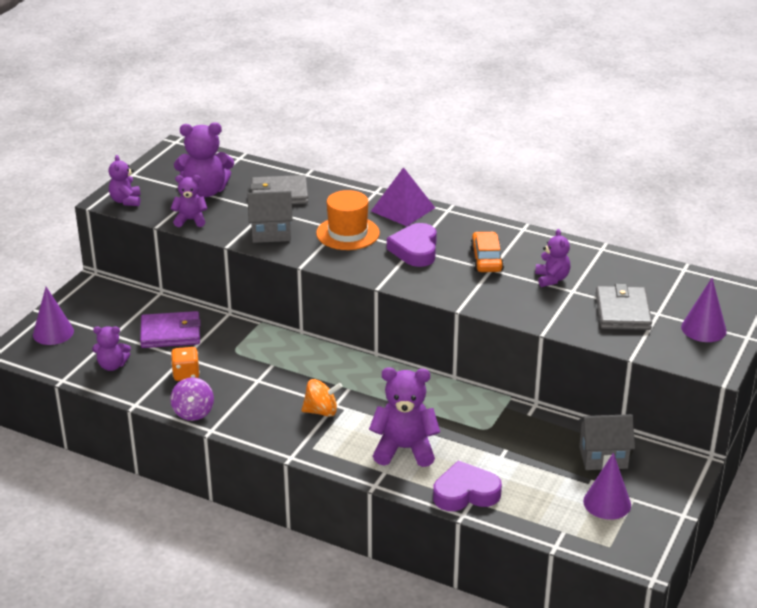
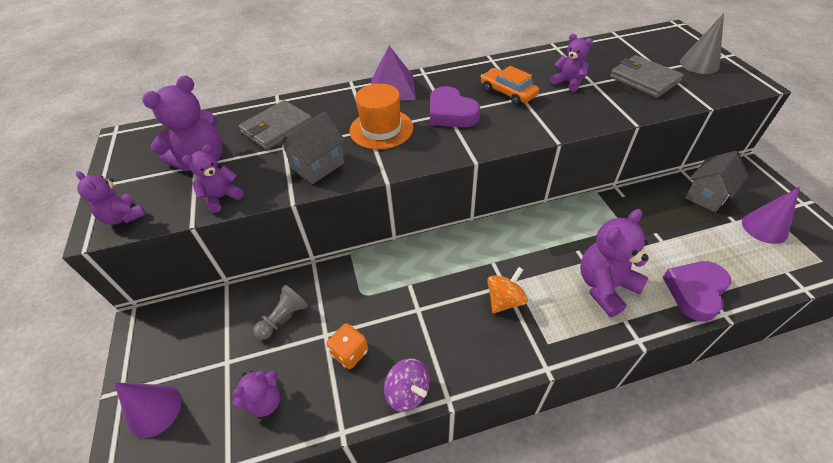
camera: 40 degrees left, 15 degrees up
(170, 333) = (283, 318): purple wallet -> grey pawn
(703, 329) = (699, 64): purple cone -> grey cone

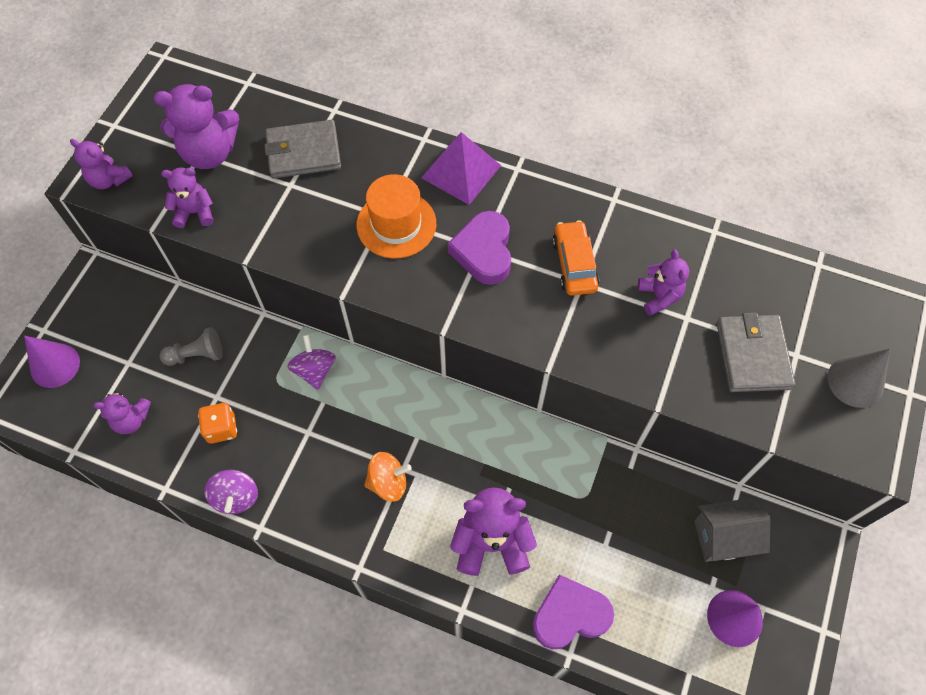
camera: 35 degrees right, 15 degrees up
(124, 217) = (109, 180): purple teddy bear -> purple teddy bear turned 45 degrees counterclockwise
(318, 166) = (299, 232): grey house -> none
(384, 270) = (314, 370): none -> purple spinning top

